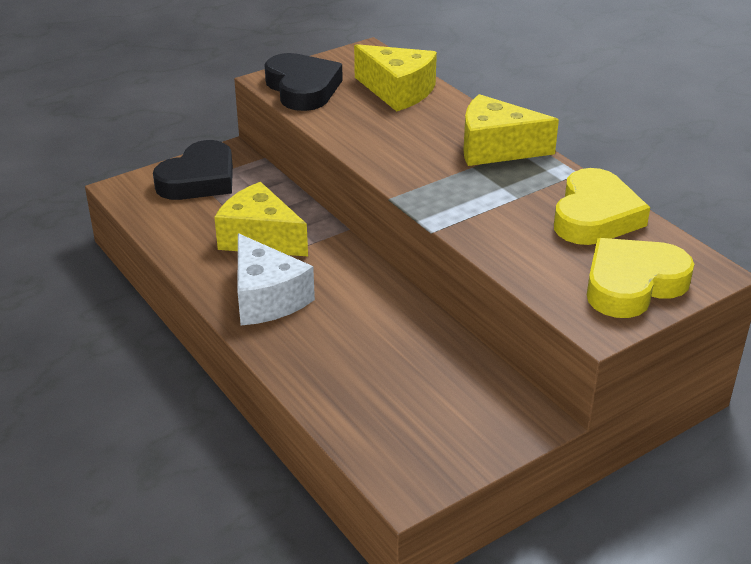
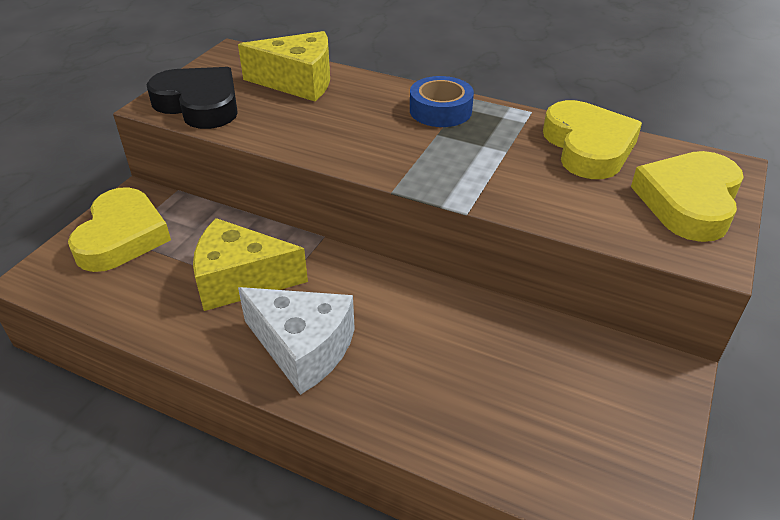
camera: 30 degrees left, 5 degrees up
(199, 179) = (122, 236): black heart -> yellow heart
(496, 148) = (440, 110): yellow cheese -> blue tape

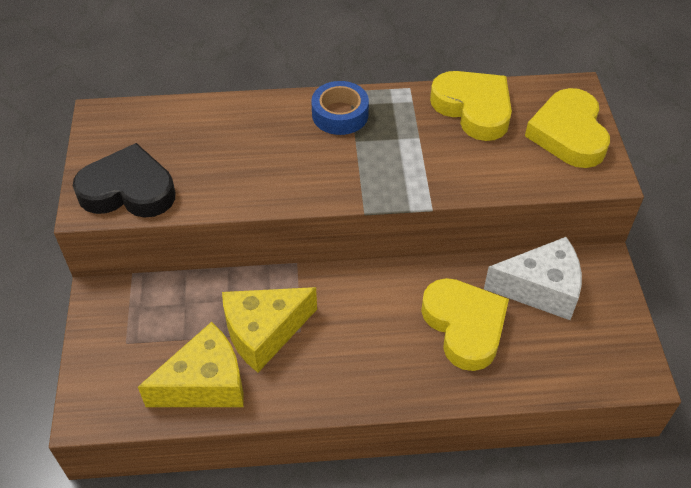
camera: 30 degrees left, 10 degrees up
(122, 236) = (126, 340): yellow heart -> yellow heart (464, 326)
(298, 82) = (195, 129): yellow cheese -> yellow cheese (205, 383)
(303, 348) = (358, 365): white cheese -> white cheese (540, 289)

